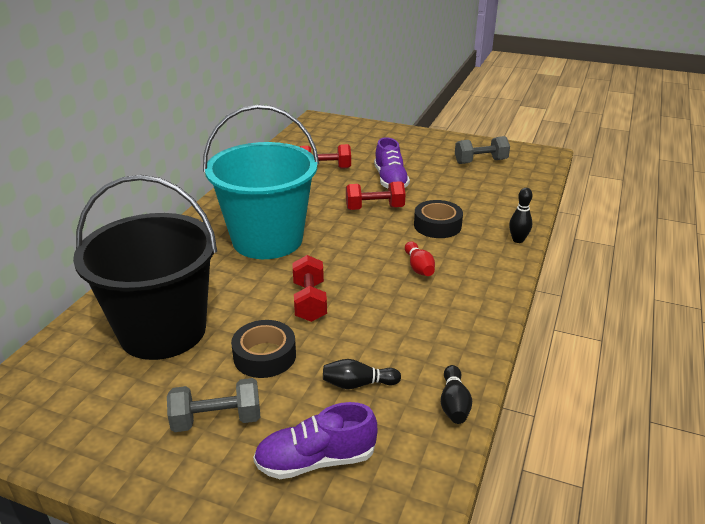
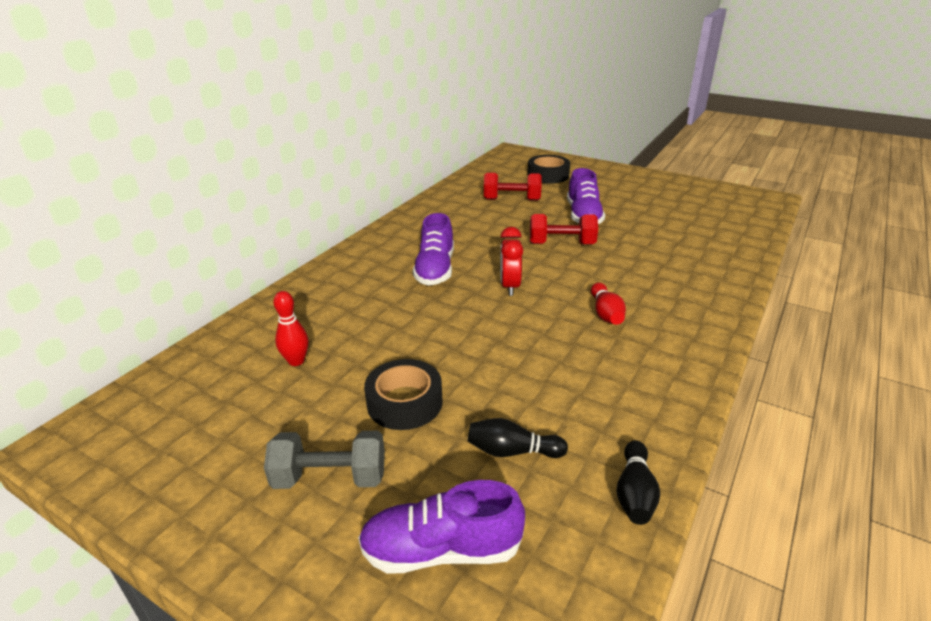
camera: 10 degrees right, 0 degrees up
(163, 331) = (296, 361): black bucket -> red bowling pin
(267, 240) = (435, 269): turquoise bucket -> purple shoe
(309, 301) = (470, 342): red dumbbell -> none
(335, 250) = (510, 286): none -> red clock
(437, 225) = (633, 268): black tape -> black tape (548, 175)
(480, 161) = (690, 202): grey dumbbell -> none
(518, 240) = (731, 291): black bowling pin -> none

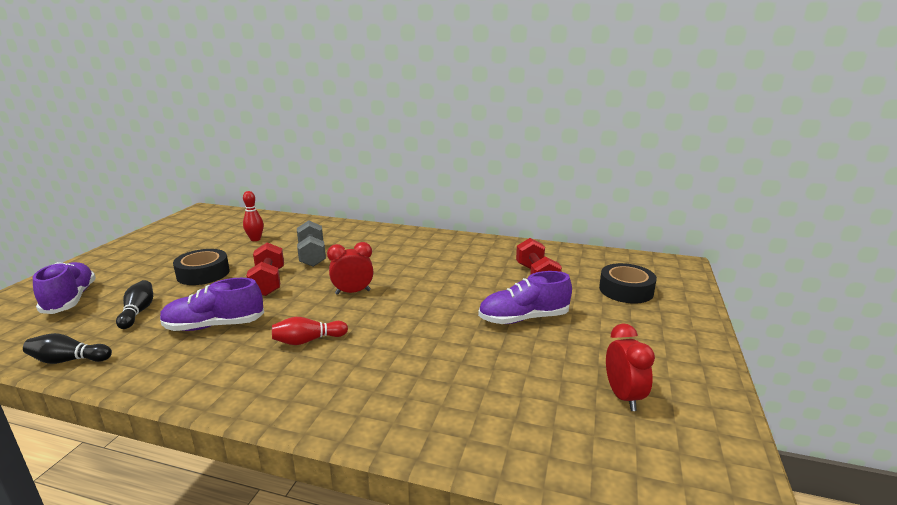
camera: 75 degrees right, 10 degrees down
(330, 478) = (145, 265): grey dumbbell -> grey dumbbell (312, 256)
(435, 269) = (376, 261): purple shoe -> purple shoe (214, 326)
(561, 244) = (445, 310): red dumbbell -> red dumbbell (268, 282)
(684, 203) = (623, 397): none -> red clock

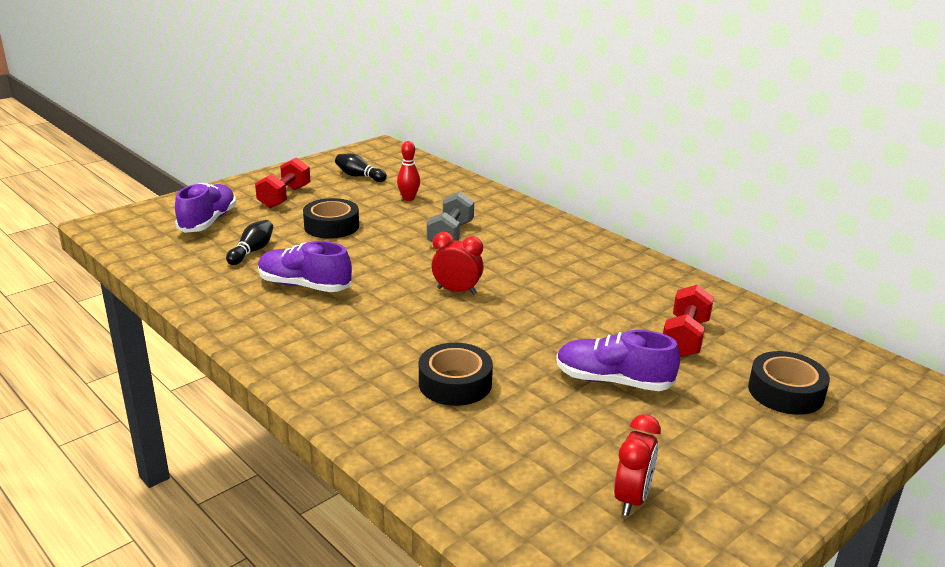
camera: 30 degrees right, 5 degrees up
(68, 360) = (177, 280): black bowling pin -> black bowling pin (359, 176)
(268, 282) = (384, 254): red dumbbell -> red dumbbell (284, 197)
(308, 341) = (373, 328): red bowling pin -> none
(415, 360) = (455, 383): none -> black tape

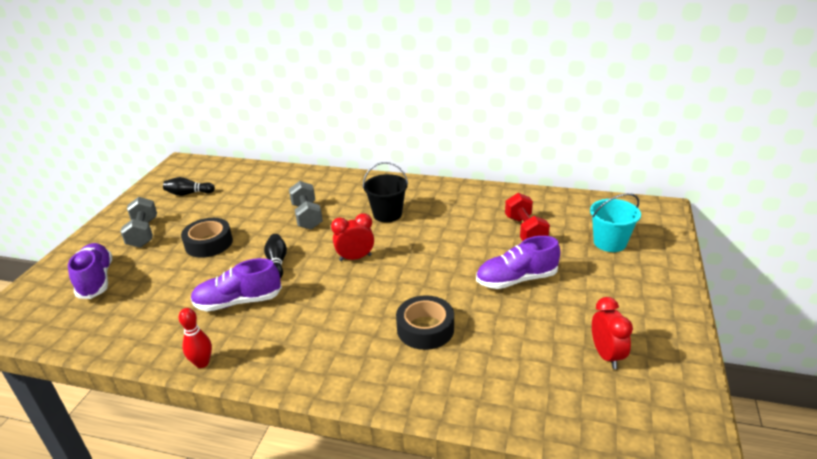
camera: 30 degrees left, 5 degrees up
(252, 251) = (164, 290): black bowling pin -> black bowling pin (277, 262)
(284, 197) = (143, 233): red dumbbell -> grey dumbbell
(408, 198) = (246, 198): red bowling pin -> red bowling pin (202, 363)
(538, 263) = (387, 214): none -> black bucket
(785, 392) = (609, 242): black tape -> turquoise bucket

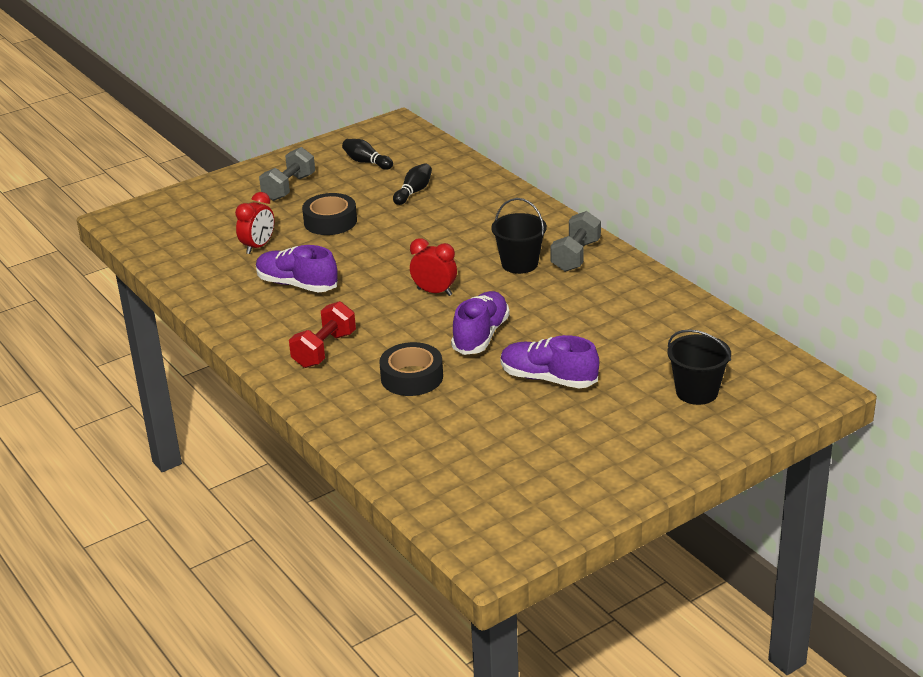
camera: 40 degrees right, 0 degrees up
(96, 280) = (214, 215): purple shoe -> purple shoe (481, 335)
(202, 363) = (222, 318): red bowling pin -> none
(277, 262) = (365, 265): black bowling pin -> black bowling pin (413, 192)
(307, 216) = (443, 232): grey dumbbell -> grey dumbbell (575, 256)
(525, 231) = (629, 341): red dumbbell -> red dumbbell (324, 350)
(606, 355) = (527, 471): red clock -> red clock (258, 246)
(609, 242) = (697, 392): turquoise bucket -> black bucket

